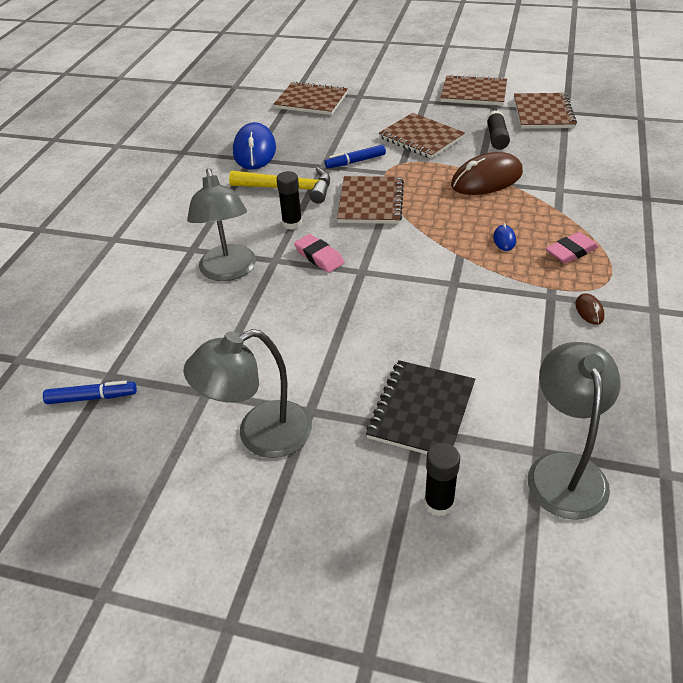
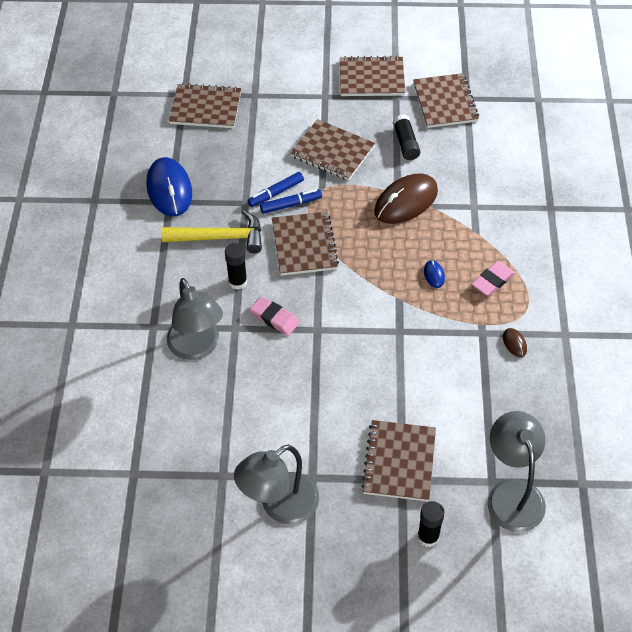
camera: 15 degrees left, 10 degrees up
(92, 397) = (128, 496): blue marker -> blue marker (291, 205)
(421, 411) = (399, 462): black notebook -> brown notebook

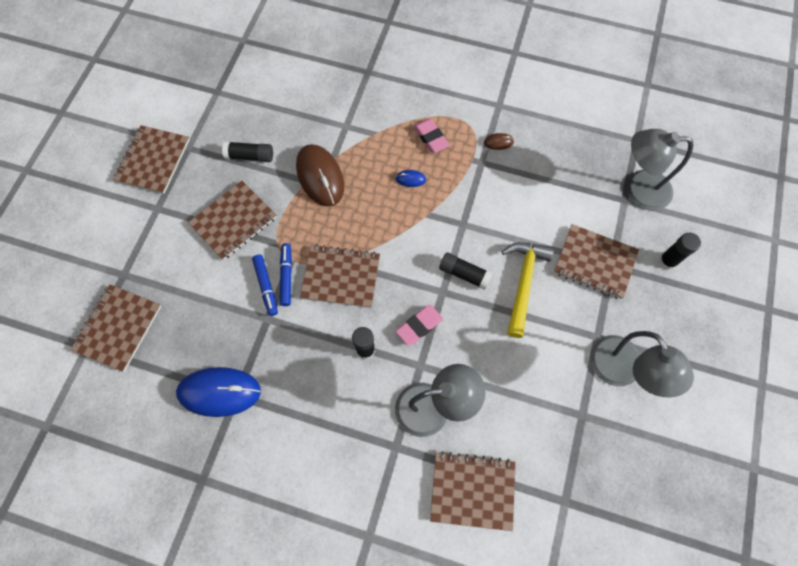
camera: 75 degrees left, 15 degrees up
(220, 238) = (304, 354): yellow hammer -> yellow hammer (523, 283)
(343, 343) = (464, 274): none -> black glue stick
(445, 102) = (214, 110): brown notebook -> brown notebook (472, 490)

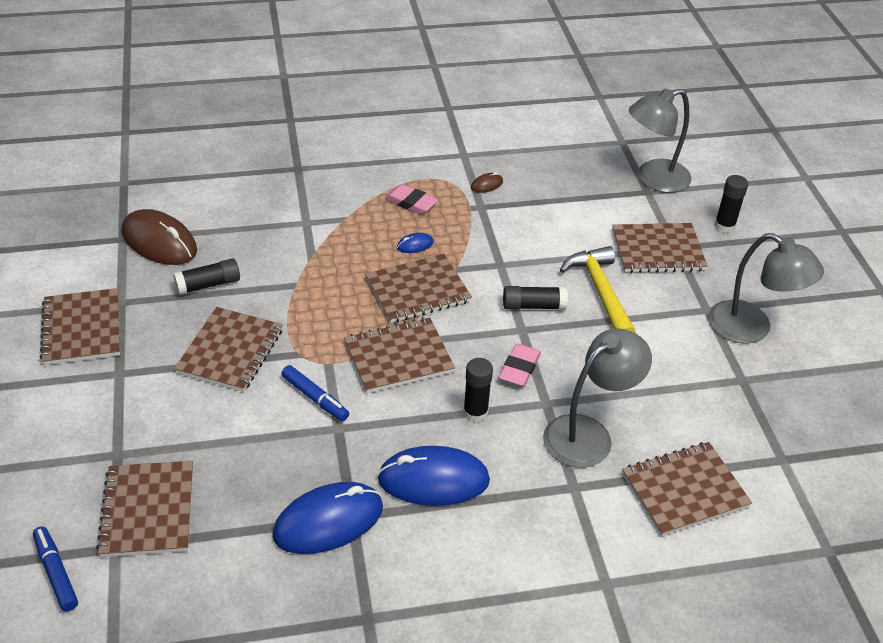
camera: 30 degrees left, 25 degrees down
(286, 276) = (333, 380): blue marker -> blue marker (56, 573)
(304, 393) = (433, 480): none -> blue mouse
(320, 176) = (308, 276): brown mouse -> brown mouse (159, 242)
(388, 223) = (418, 290): none -> brown notebook

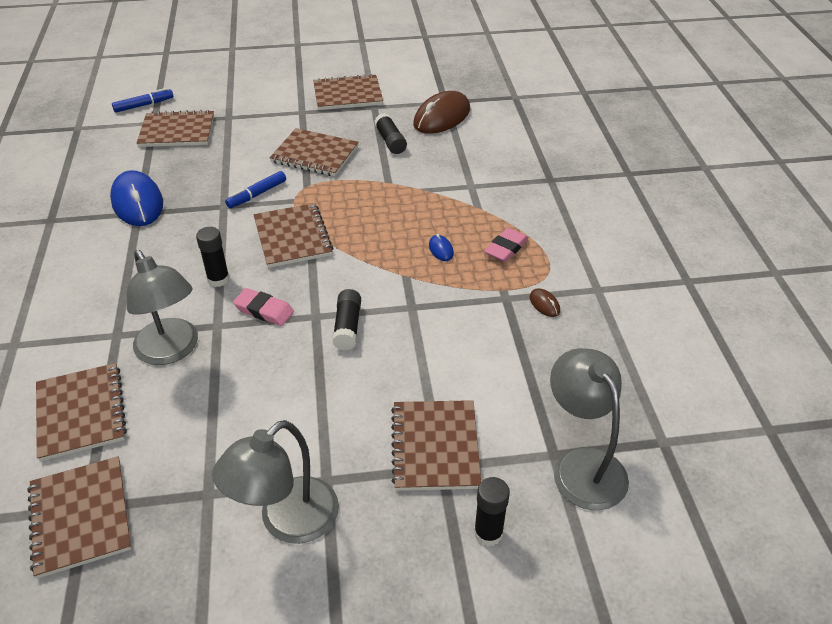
camera: 95 degrees right, 0 degrees up
(418, 290) = (376, 250): brown notebook -> brown notebook (80, 517)
(433, 480) = (155, 253): blue mouse -> none
(600, 292) = (365, 382): yellow hammer -> none

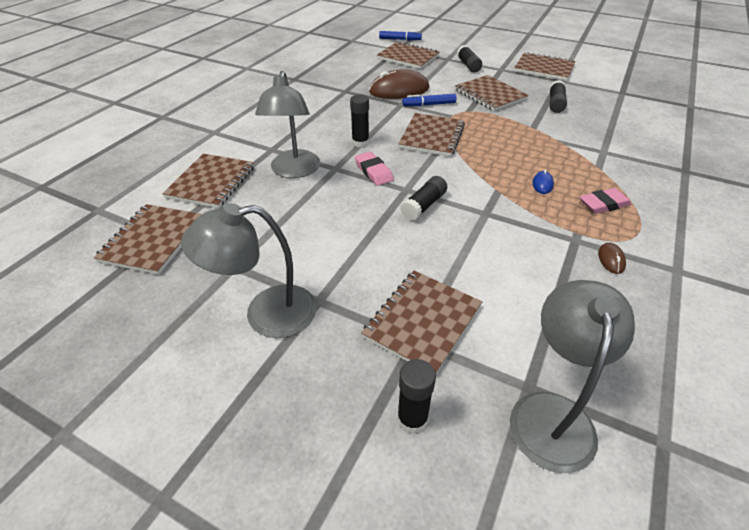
camera: 35 degrees right, 0 degrees up
(137, 202) = (350, 85): blue mouse -> none
(260, 119) = (468, 65): none -> black glue stick
(442, 117) = (611, 101): brown mouse -> brown mouse (399, 90)

